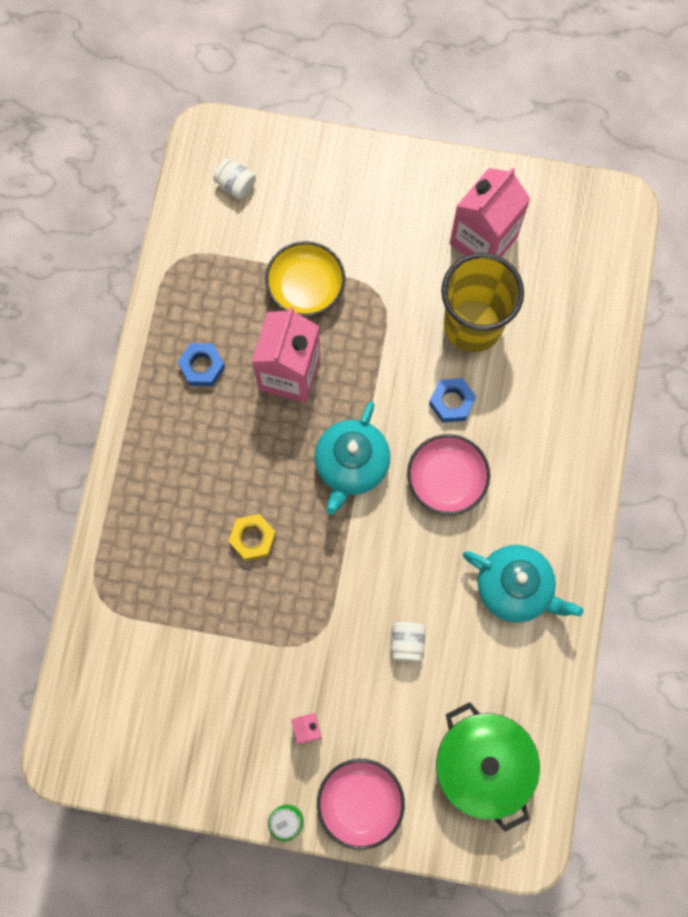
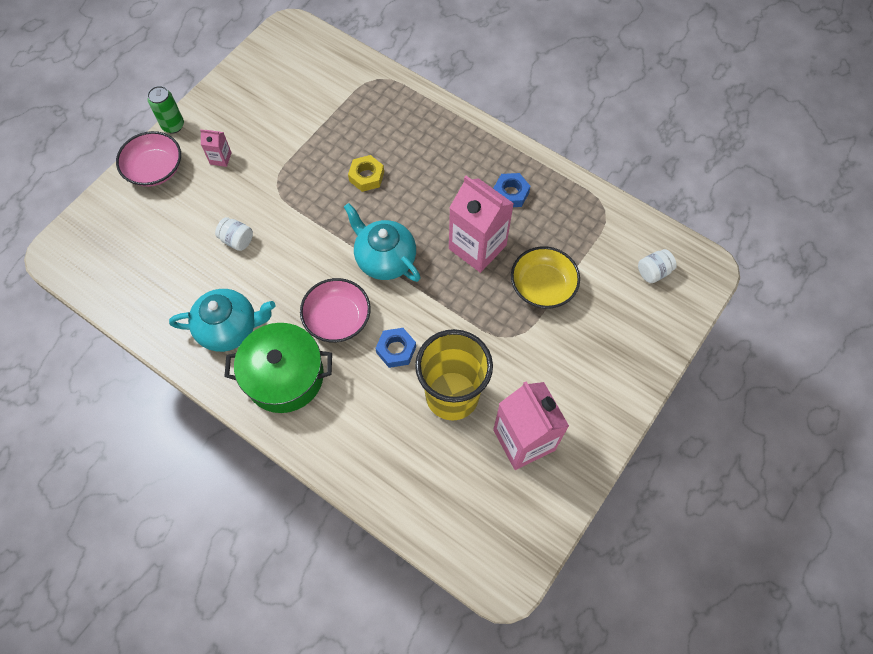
camera: 115 degrees right, 10 degrees down
(482, 766) = (126, 251): green pot -> green pot (284, 376)
(515, 588) = (229, 328): turquoise teapot -> turquoise teapot turned 150 degrees counterclockwise

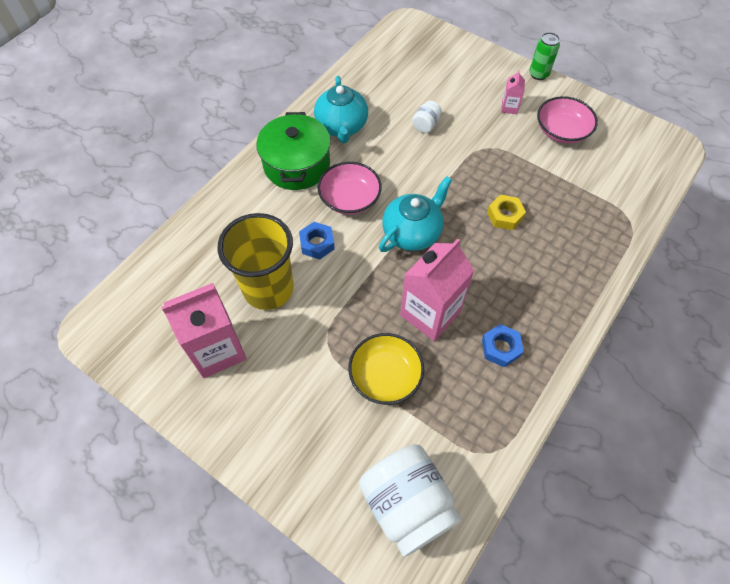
camera: 90 degrees right, 5 degrees down
(155, 169) = (491, 67): pink bowl -> pink bowl (561, 131)
(653, 272) = (407, 504): white jar -> white jar, size x2.27

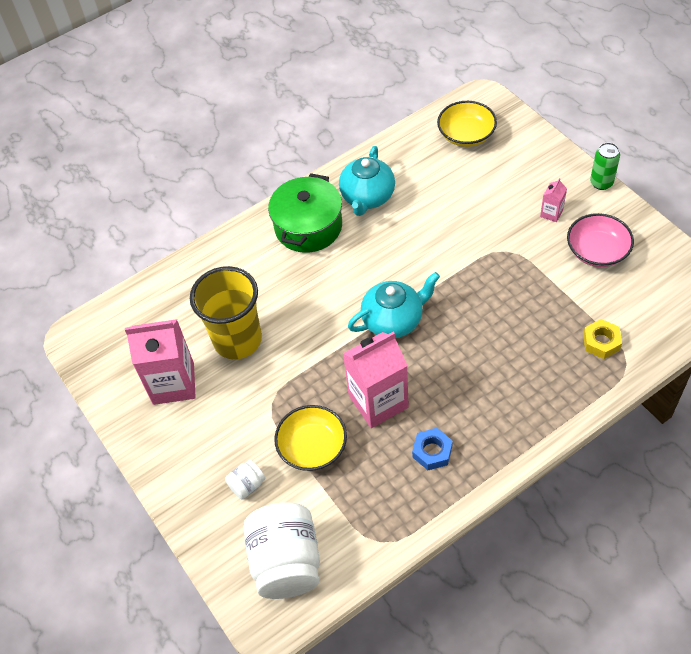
camera: 25 degrees right, 5 degrees down
(317, 243) = (298, 308): blue nut -> none
(350, 198) = (346, 272): pink bowl -> none
(407, 56) = (466, 135): none -> yellow bowl
(426, 125) = (454, 213): white jar -> white jar (247, 485)
(505, 215) = (494, 325): yellow nut -> yellow nut (601, 342)

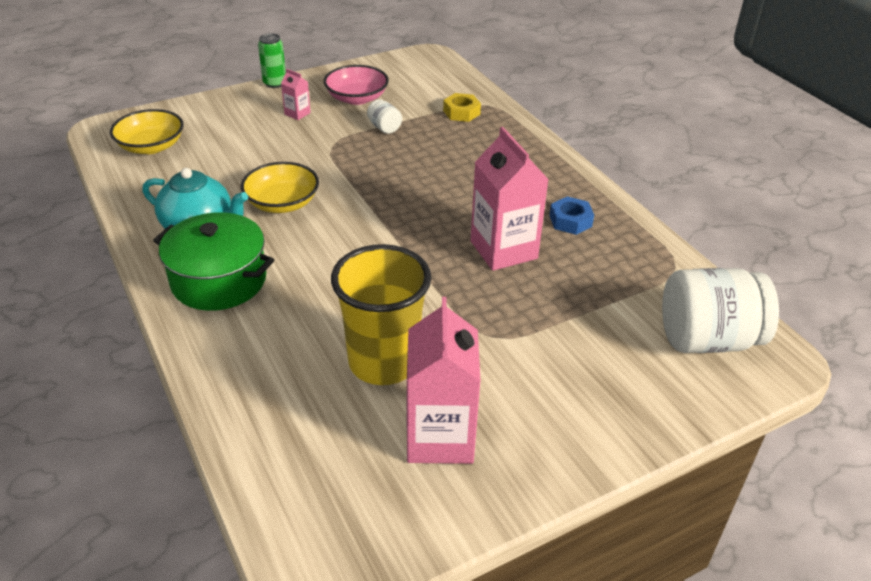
camera: 90 degrees left, 15 degrees down
(247, 485) = (608, 367): white jar -> white jar (384, 127)
(312, 447) = (558, 306): yellow bowl -> yellow bowl (282, 203)
(394, 320) = (396, 227): turquoise teapot -> none

